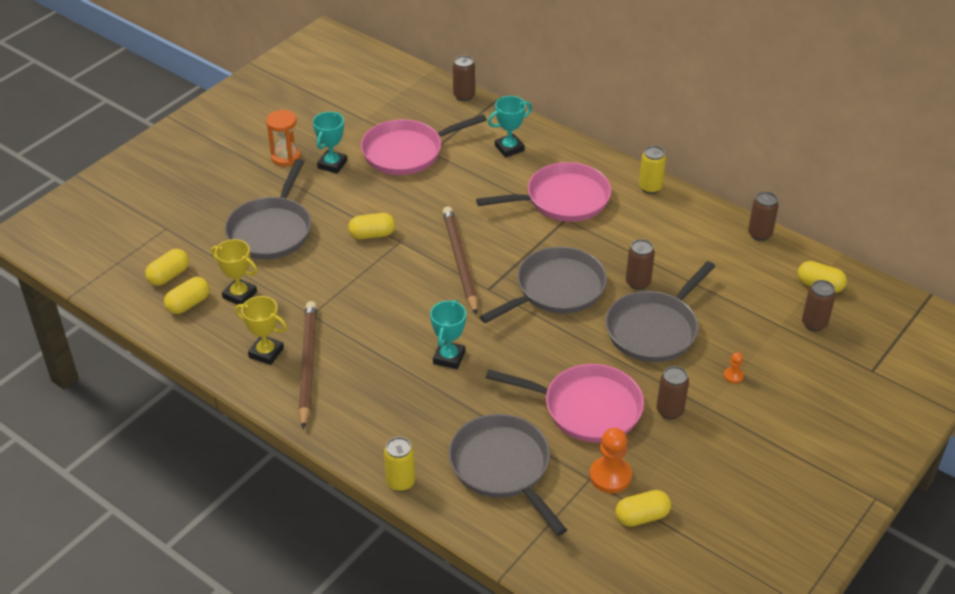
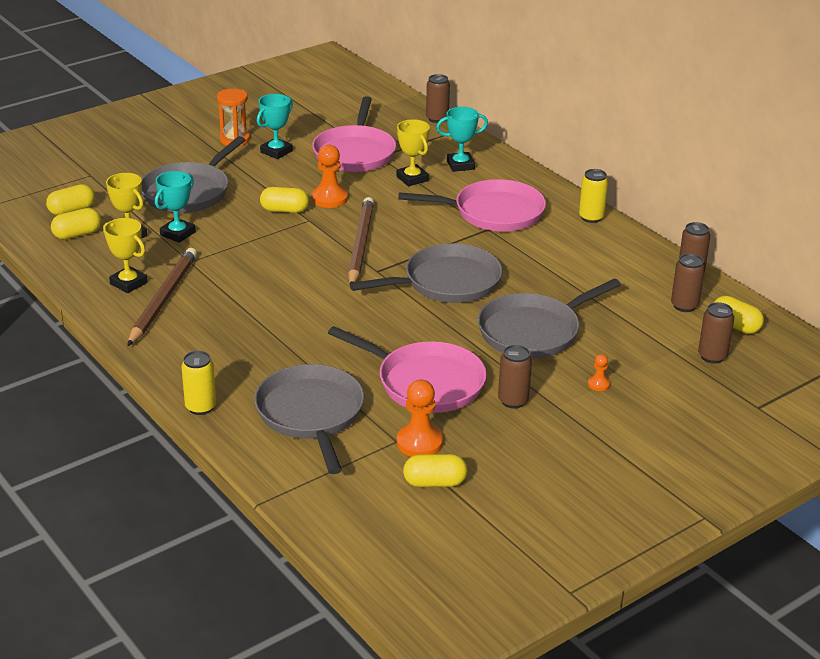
camera: 15 degrees right, 10 degrees down
(406, 152) = (355, 153): pink pan -> pink pan turned 75 degrees counterclockwise
(407, 212) = (329, 198): none -> orange pawn
(449, 357) = (306, 318): turquoise trophy -> turquoise trophy (178, 234)
(472, 173) = (412, 179): none -> yellow trophy
(638, 282) = (536, 291): brown can -> brown can (684, 306)

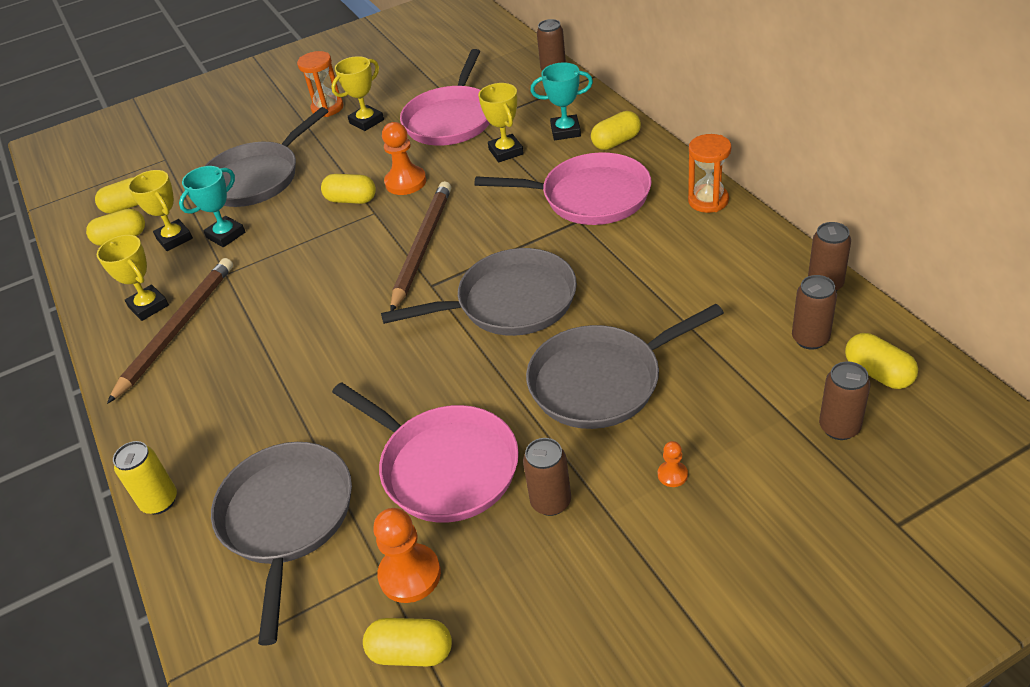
camera: 15 degrees right, 10 degrees up
(276, 152) = (366, 121): turquoise trophy -> yellow trophy
(506, 174) = (616, 142): none -> yellow capsule
(591, 217) = (708, 201): yellow can -> orange hourglass

